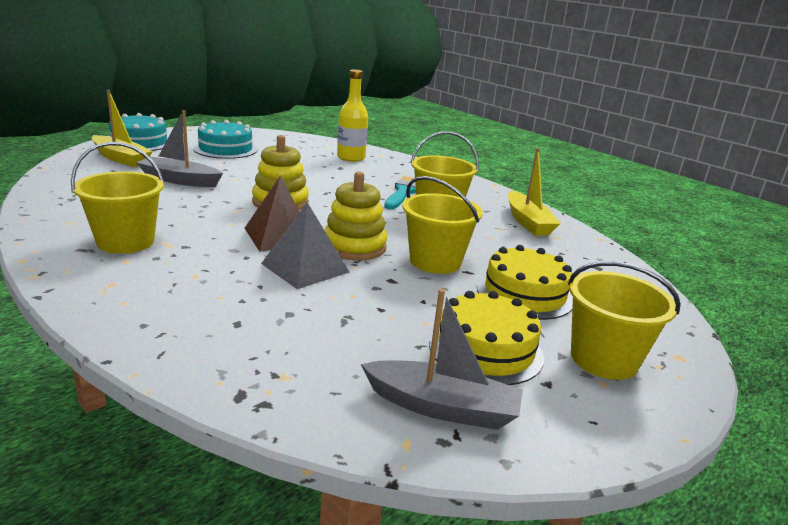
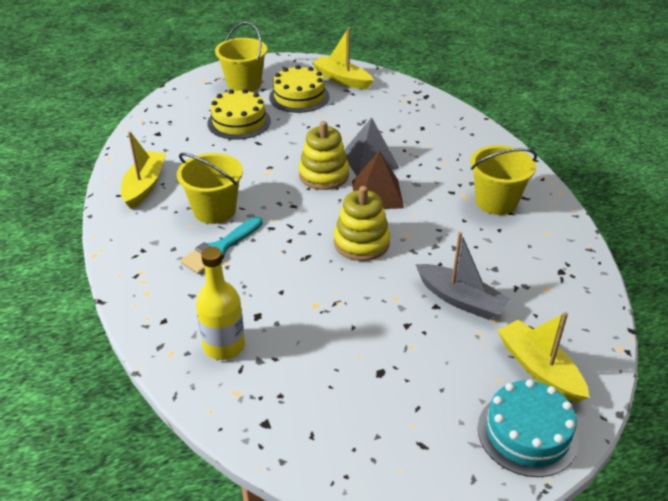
camera: 155 degrees left, 15 degrees up
(225, 149) = (398, 394): turquoise cake -> none
(435, 261) = (273, 153): yellow bucket -> none
(442, 407) = (342, 79): grey boat -> yellow boat

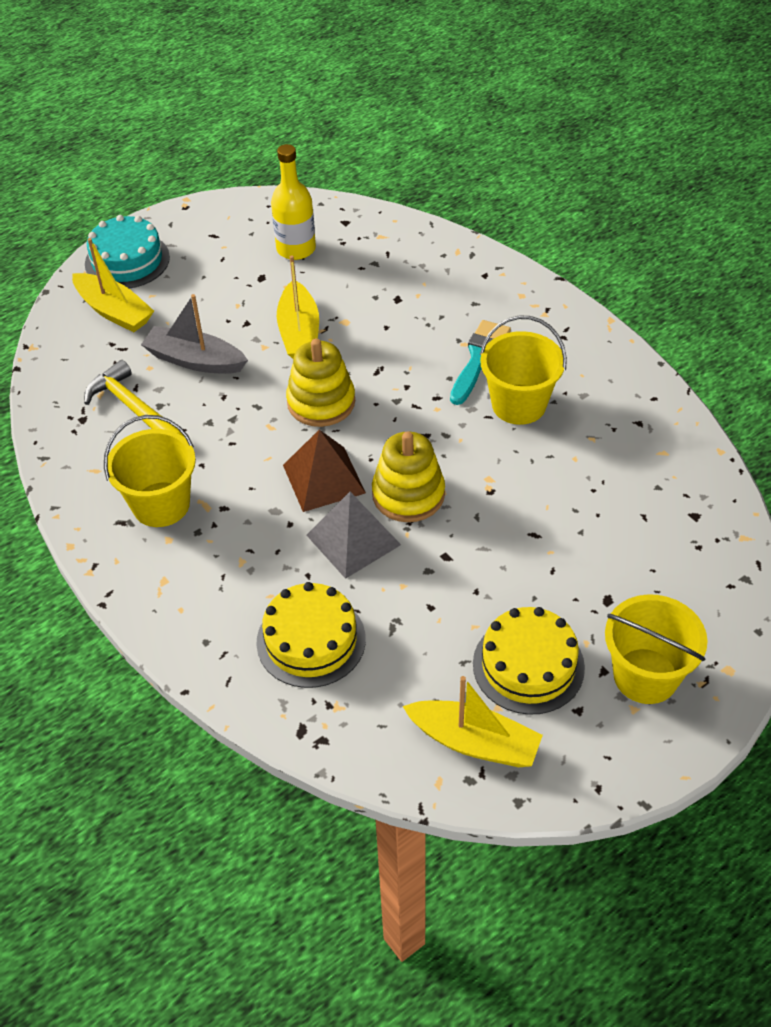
camera: 165 degrees right, 10 degrees up
(144, 186) = (633, 419): yellow boat -> yellow boat (299, 332)
(224, 346) = (413, 267): yellow bottle -> yellow bottle (296, 249)
(239, 122) = (591, 572): yellow cake -> yellow cake (311, 640)
(517, 270) = (133, 408): none -> yellow hammer

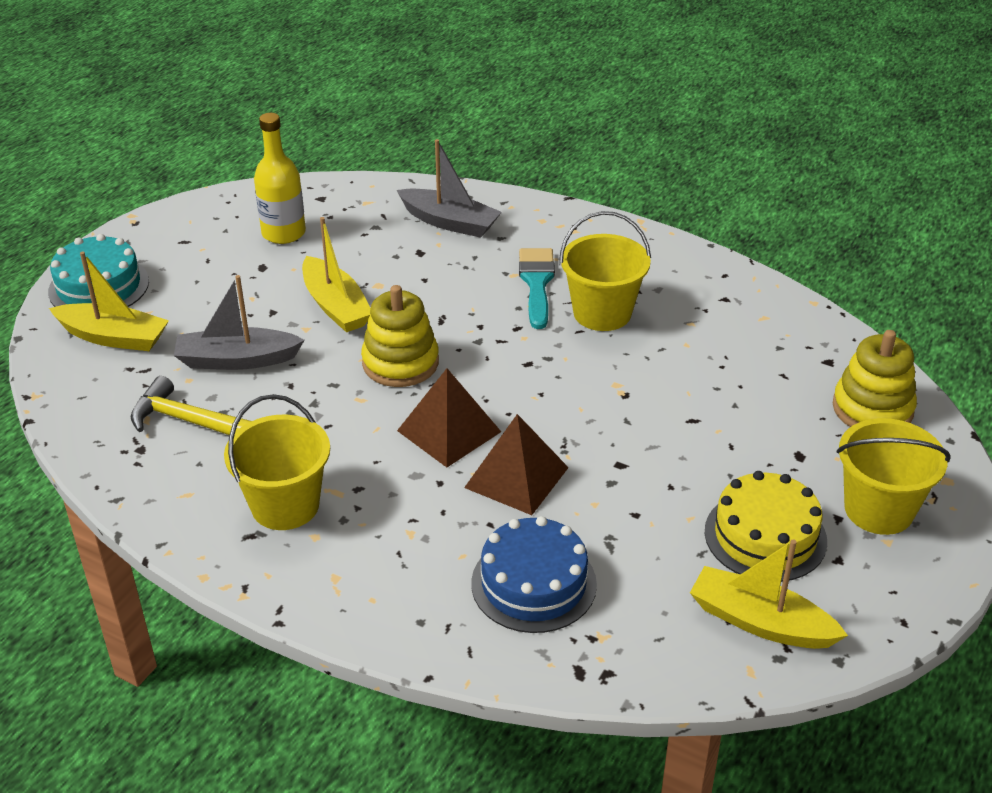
camera: 25 degrees left, 10 degrees down
(311, 640) = (533, 583): yellow cake -> blue cake
(353, 540) = (516, 477): grey pyramid -> brown pyramid
(408, 494) = (546, 420): yellow stacking toy -> yellow stacking toy (872, 409)
(440, 276) = (450, 222): none -> grey boat
(474, 742) = (760, 622): yellow boat -> yellow boat turned 150 degrees counterclockwise

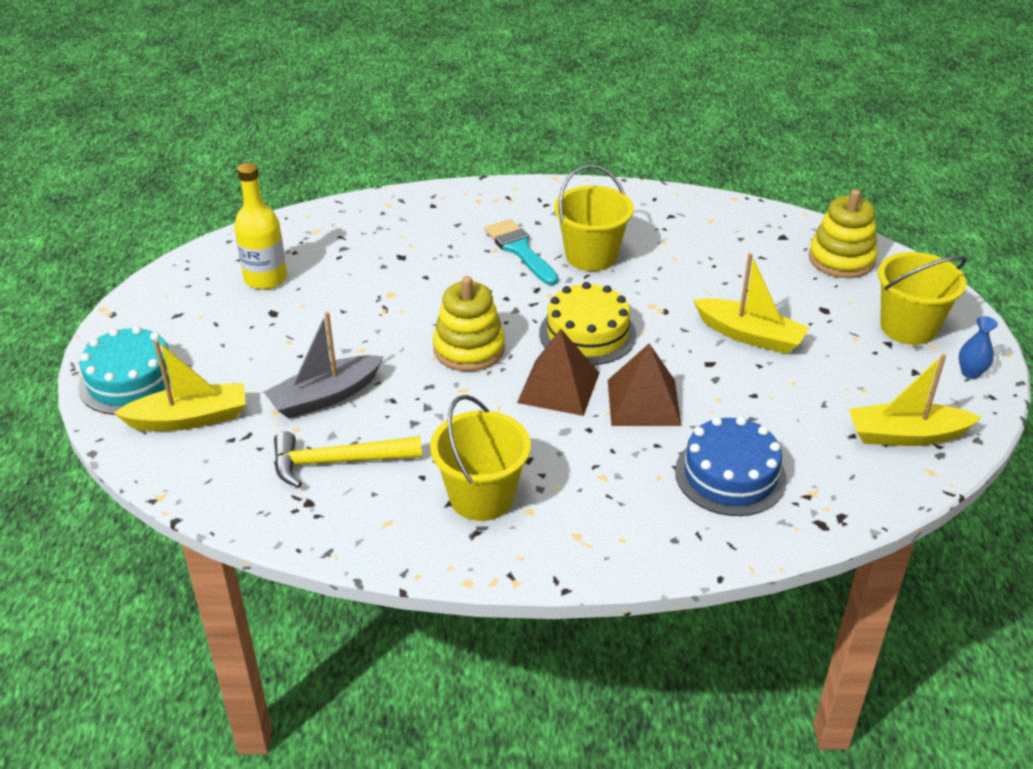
camera: 30 degrees left, 0 degrees up
(336, 306) = (370, 323): yellow boat -> yellow boat (750, 335)
(450, 222) = (404, 225): grey boat -> none
(765, 536) = (854, 374): yellow cake -> yellow cake (587, 333)
(904, 586) = (970, 373): none -> blue vase

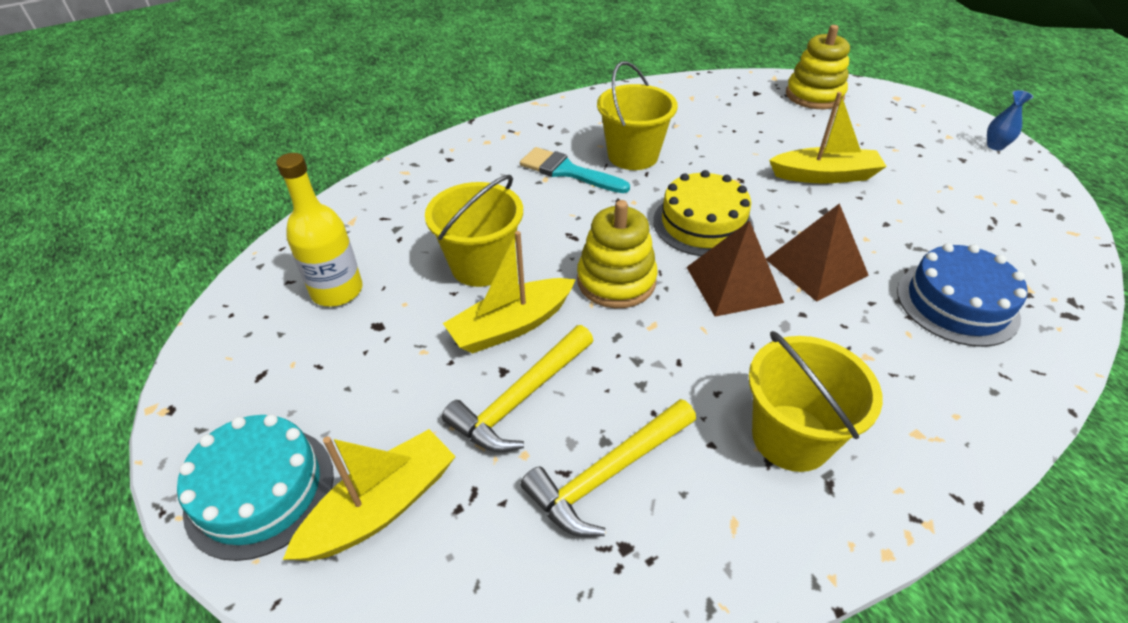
camera: 30 degrees left, 5 degrees up
(325, 397) = (521, 398): grey boat -> yellow hammer
(906, 435) = (1022, 210): yellow boat -> yellow boat (511, 325)
(908, 327) = (917, 128): yellow bucket -> yellow bucket (481, 265)

